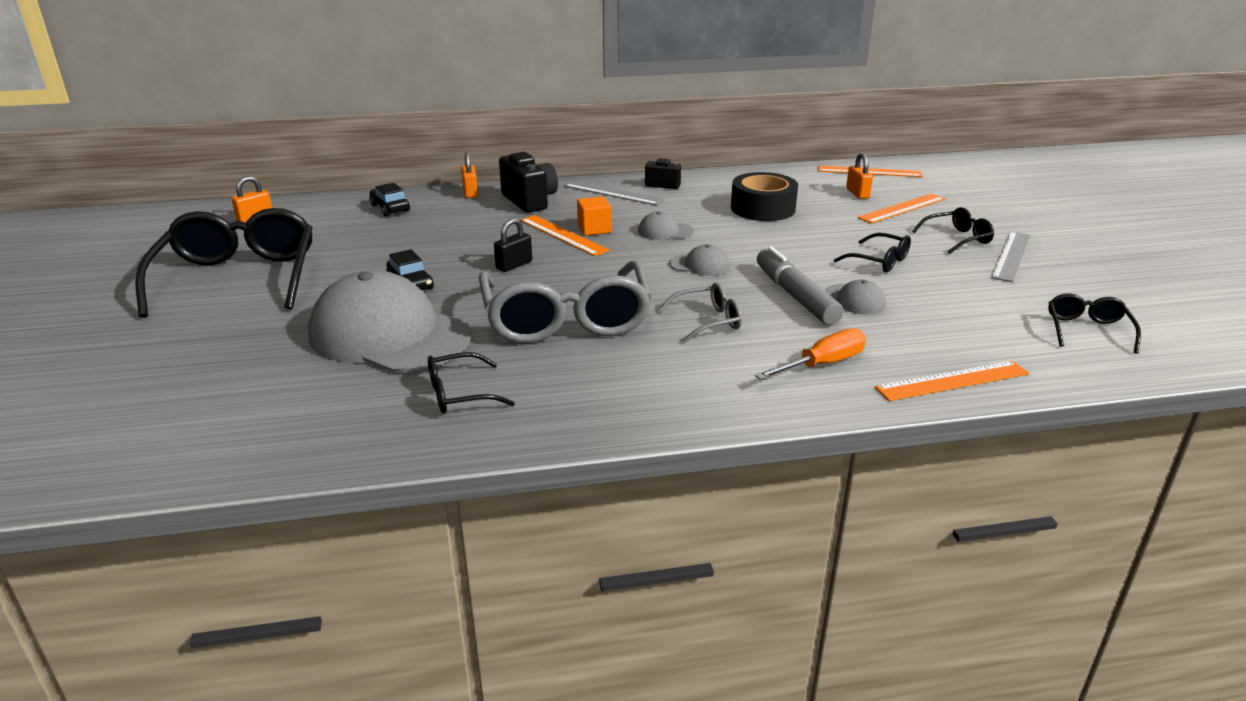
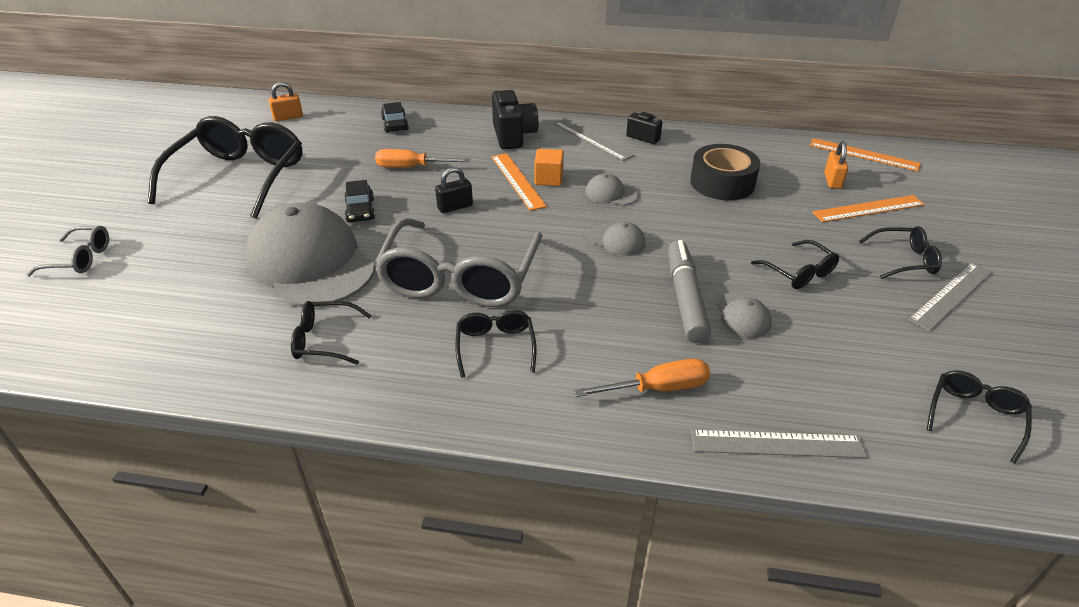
camera: 20 degrees right, 10 degrees up
(439, 241) = (412, 167): none -> orange screwdriver
(470, 193) = (469, 118): orange padlock -> none
(645, 364) = (495, 346): none -> black glasses
(708, 321) = (583, 309): grey glasses -> grey glasses (80, 259)
(952, 381) = (777, 444): orange ruler -> grey ruler

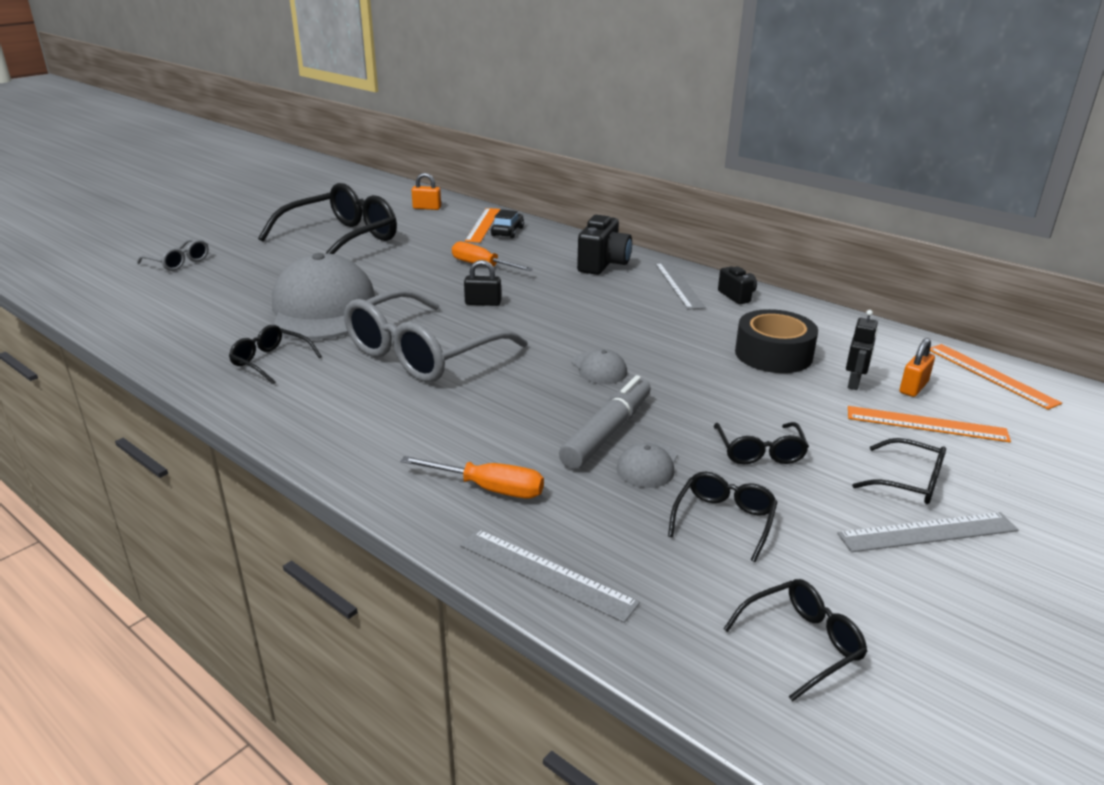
camera: 30 degrees right, 10 degrees down
(360, 211) = (403, 285): black car -> none
(495, 346) = (390, 409): black glasses -> black glasses (724, 520)
(517, 181) = (563, 298): orange ruler -> orange ruler (483, 225)
(549, 179) = (594, 304): orange cube -> none
(611, 194) = (640, 331): grey cap -> none
(796, 190) = (854, 383): none -> black robot

